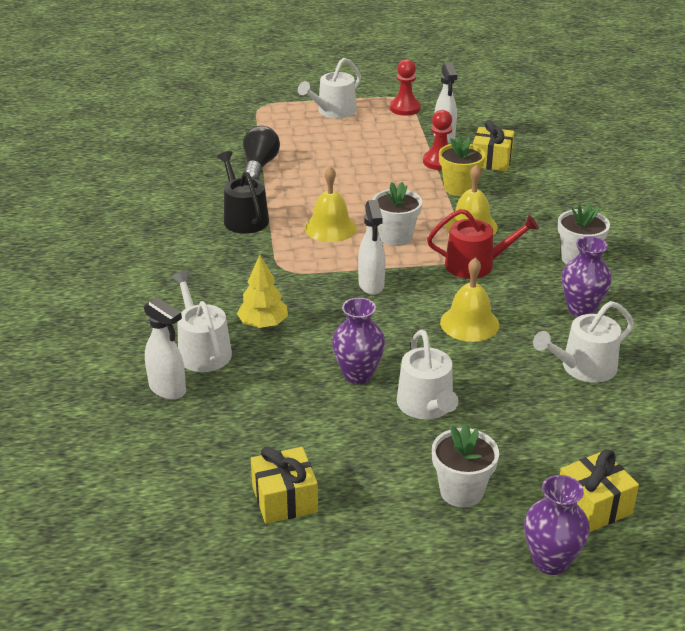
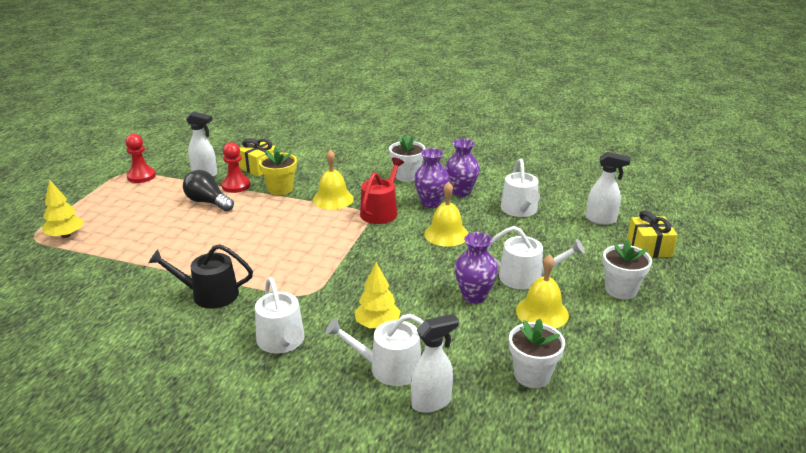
camera: 65 degrees left, 5 degrees down
(259, 165) = (134, 264): black light bulb -> black light bulb (208, 202)
(275, 117) = (65, 235): none -> yellow tree
(285, 499) = (602, 370): yellow gift -> none
(330, 228) = (272, 256): yellow bell -> yellow bell (542, 312)
(333, 111) = (98, 206): white watering can -> white watering can (282, 342)
(371, 285) = (368, 259): white spray bottle -> white spray bottle (601, 220)
(396, 237) = (315, 231): white flower pot -> white flower pot (532, 375)
(550, 561) = (694, 277): purple vase -> purple vase (431, 203)

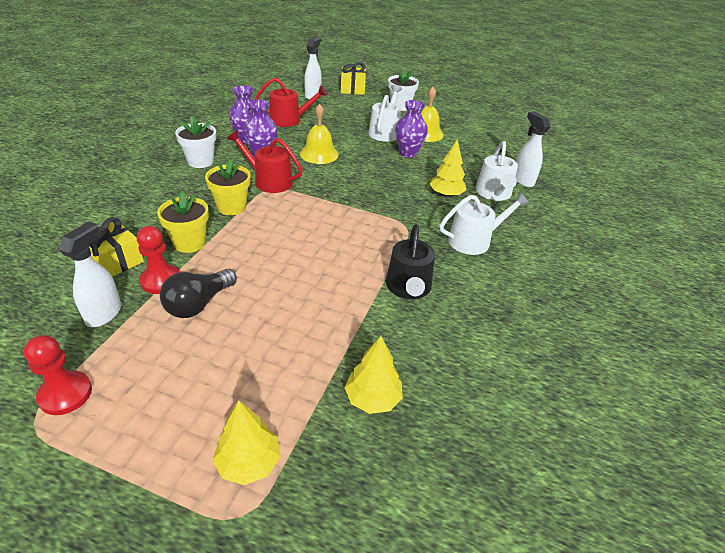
camera: 90 degrees left, 10 degrees up
(91, 278) = (372, 399): none -> yellow tree
(333, 199) = (231, 207): yellow bell -> yellow flower pot
(520, 210) = (289, 120): white watering can -> red watering can
(532, 375) = (488, 146): white flower pot -> none

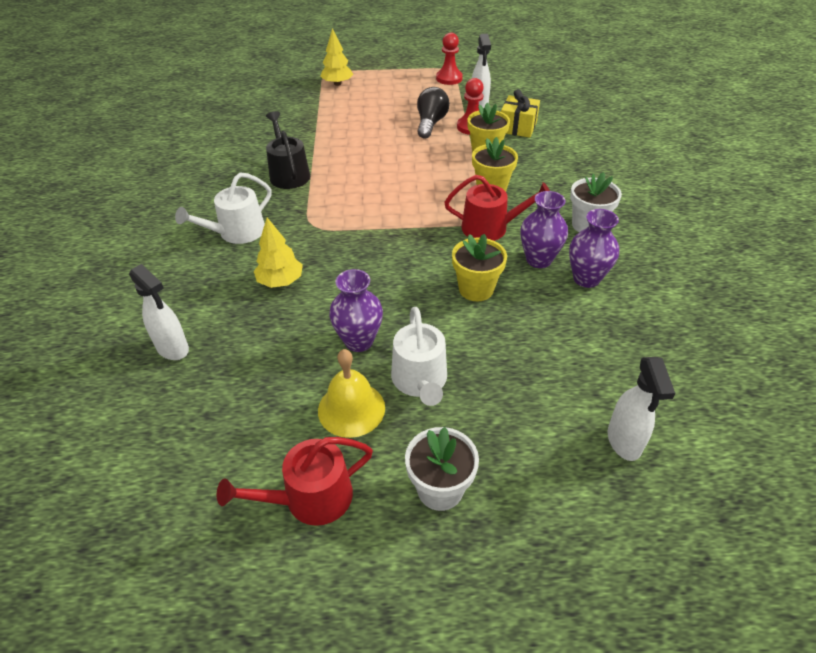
camera: 160 degrees right, 5 degrees up
(289, 120) = (582, 344): red watering can -> red watering can (310, 498)
(319, 154) = (476, 289): yellow bell -> yellow flower pot
(352, 89) = (580, 517): yellow gift -> none
(372, 399) = (287, 115): yellow tree -> none
(494, 193) = (217, 306): white watering can -> none

